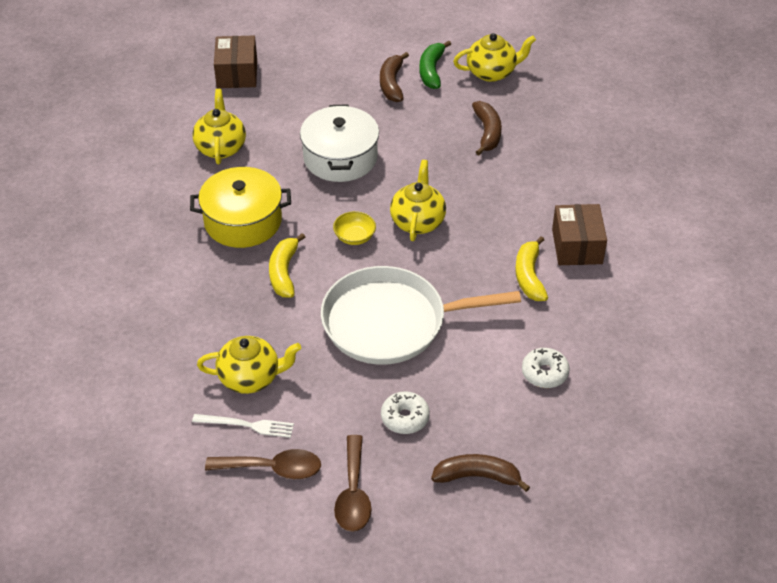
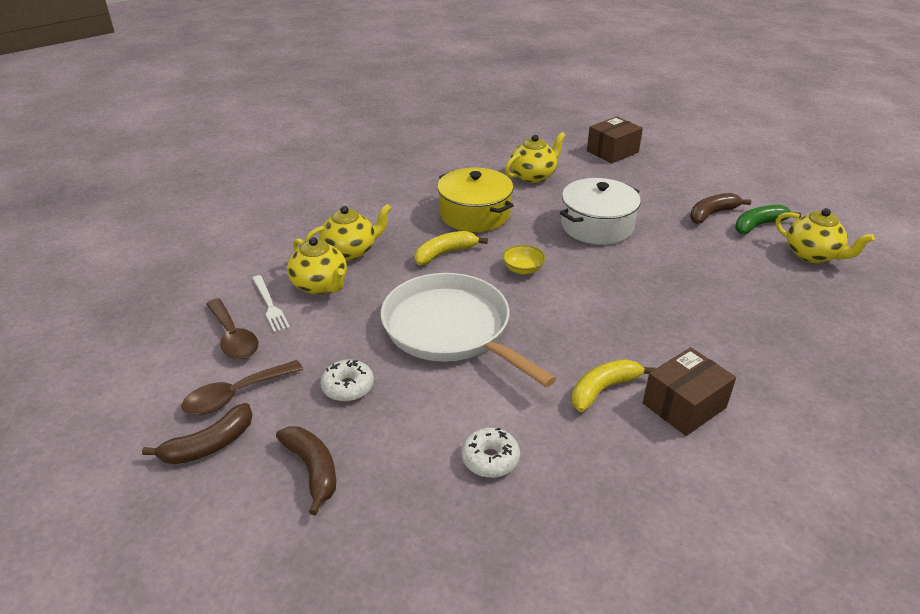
camera: 55 degrees right, 10 degrees down
(418, 221) = (582, 293): yellow teapot -> yellow teapot (350, 251)
(487, 133) = (739, 284): brown banana -> brown banana (209, 445)

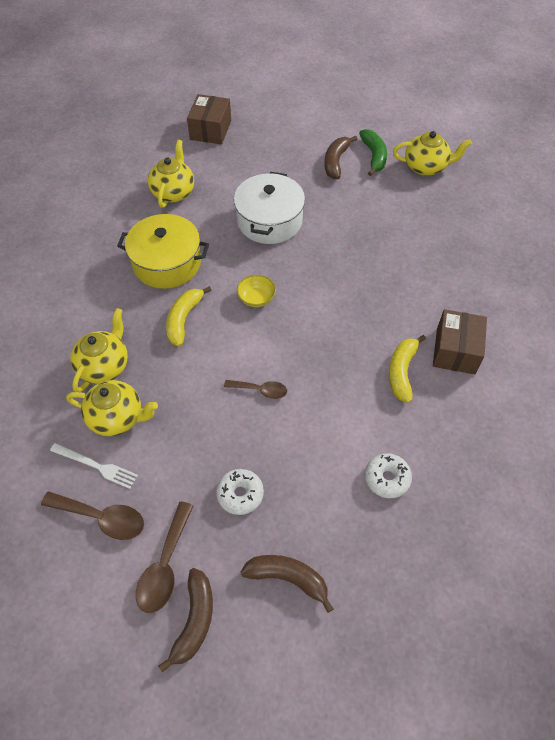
camera: 40 degrees left, 20 degrees up
(451, 329) = (260, 390): white pan -> brown spoon
(759, 225) = (374, 156): green banana -> green banana turned 150 degrees clockwise

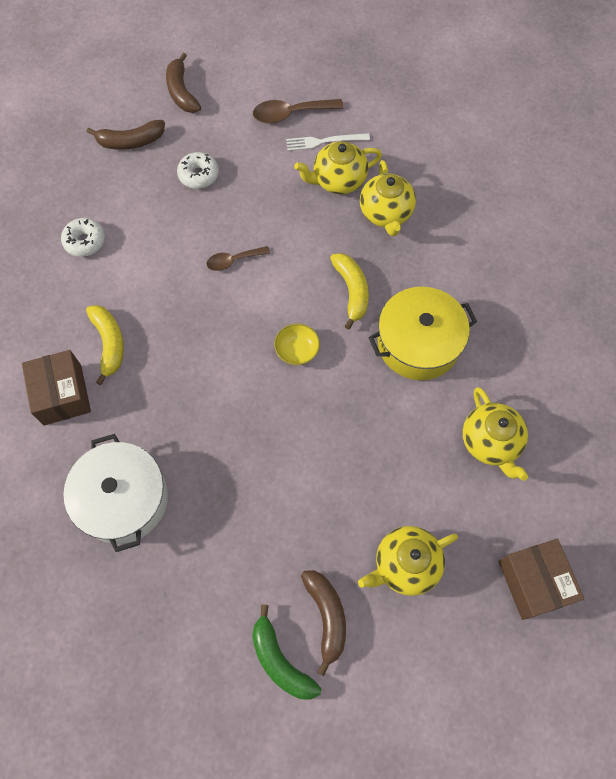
camera: 150 degrees right, 10 degrees up
(165, 566) = (223, 109): brown spoon -> none
(269, 221) = (349, 461): white pot -> white pot (123, 499)
(426, 167) = (196, 680): yellow teapot -> yellow teapot (405, 565)

